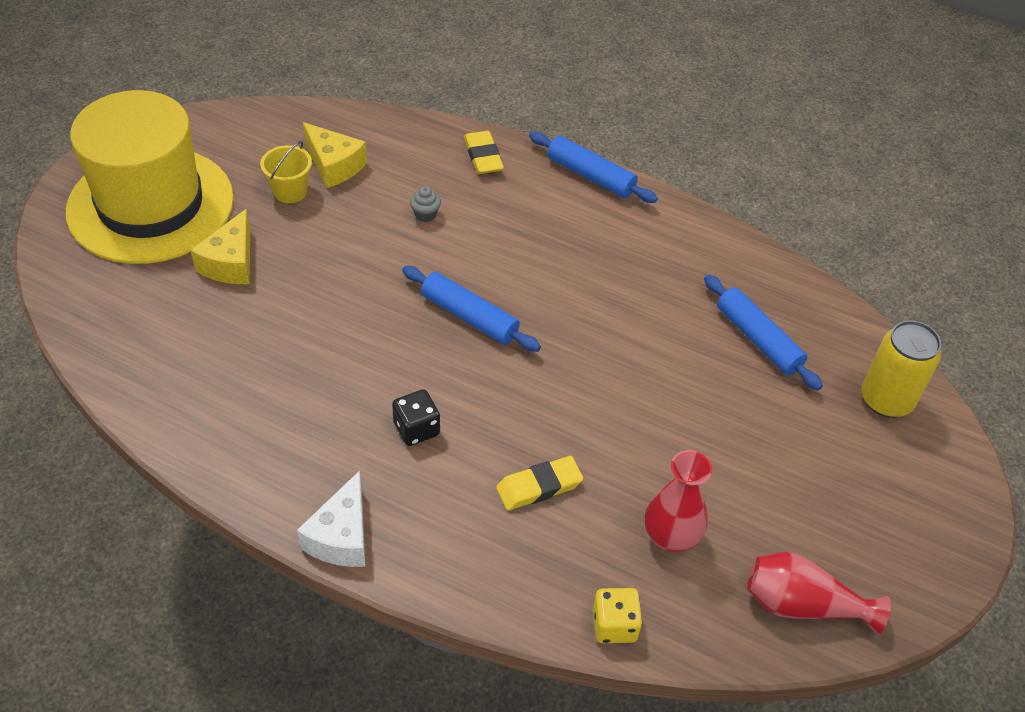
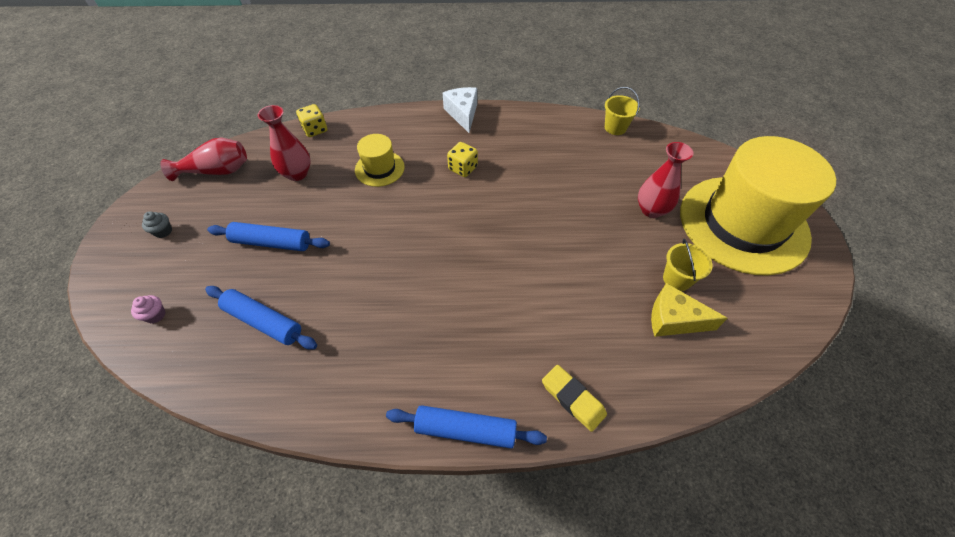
camera: 155 degrees right, 5 degrees up
(135, 392) = (615, 127): none -> yellow bucket
(231, 263) = (651, 210): yellow cheese -> red vase
(416, 429) = (463, 168): black dice -> yellow dice
(425, 214) = (569, 309): grey cupcake -> grey cupcake (163, 231)
(469, 316) = (479, 243): blue rolling pin -> blue rolling pin (272, 242)
(539, 486) = (379, 168): yellow eraser -> yellow hat
(886, 400) = (155, 315): yellow can -> pink cupcake

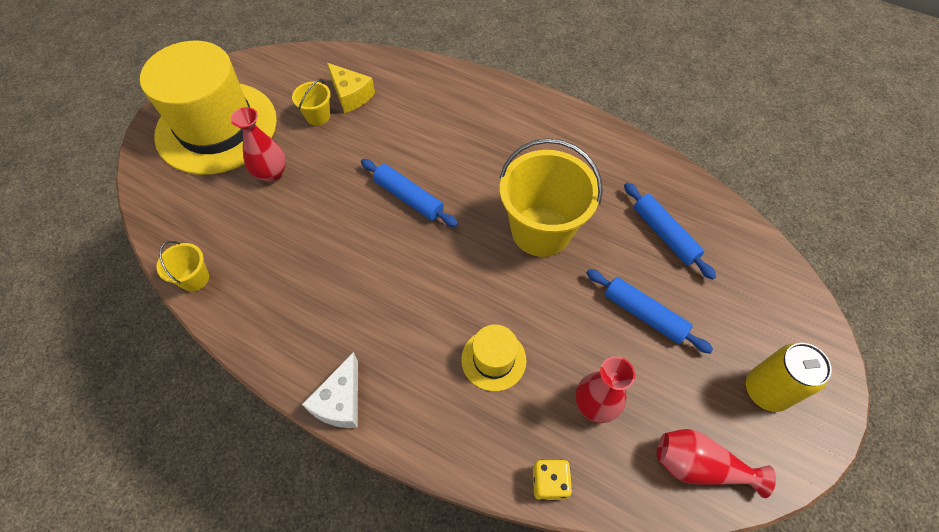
camera: 150 degrees left, 5 degrees up
(155, 315) = (764, 286): pink cupcake -> none
(163, 231) = (766, 390): grey cupcake -> yellow can
(387, 270) = (541, 231): none -> yellow bucket
(463, 168) = (402, 310): yellow dice -> none
(465, 430) = (539, 101): blue rolling pin -> blue rolling pin (409, 198)
(573, 399) = (460, 87): yellow eraser -> none

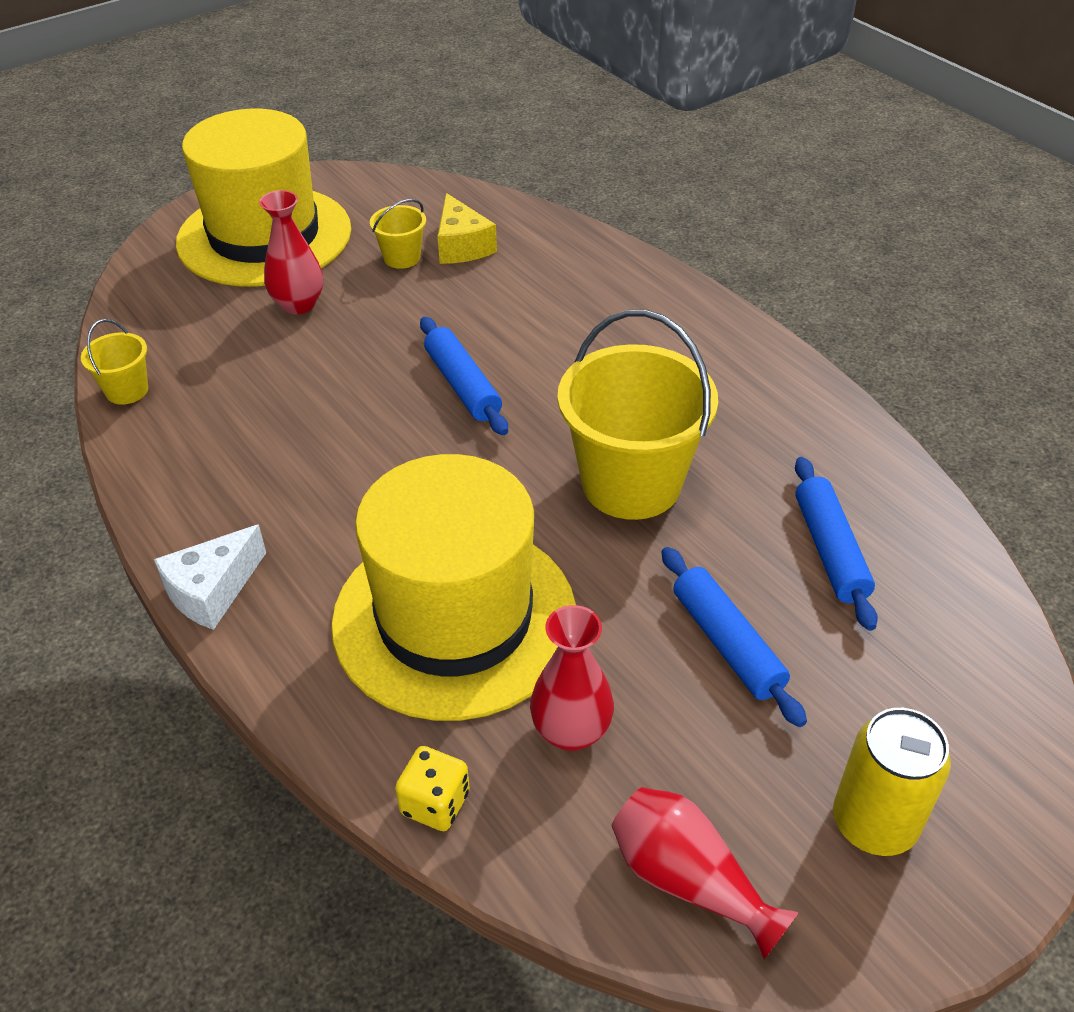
camera: 25 degrees right, 15 degrees down
(493, 359) = (454, 618): yellow hat -> yellow hat, size x2.30

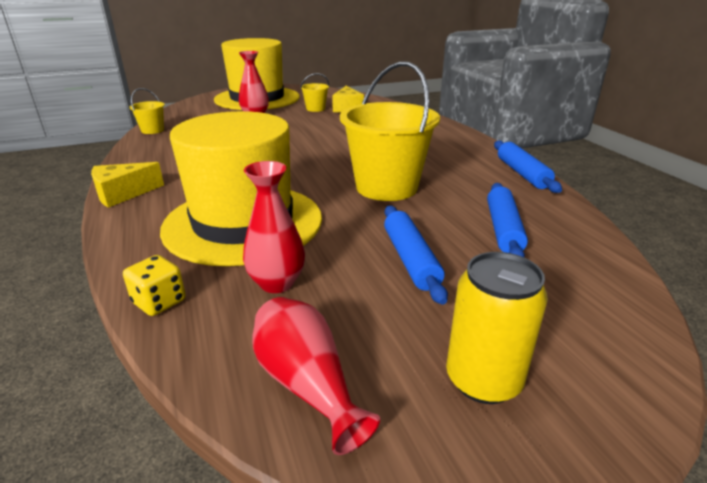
camera: 15 degrees right, 15 degrees down
(212, 591) = (122, 194): white cheese -> yellow cheese
(463, 385) = (315, 145): blue rolling pin -> blue rolling pin (522, 173)

